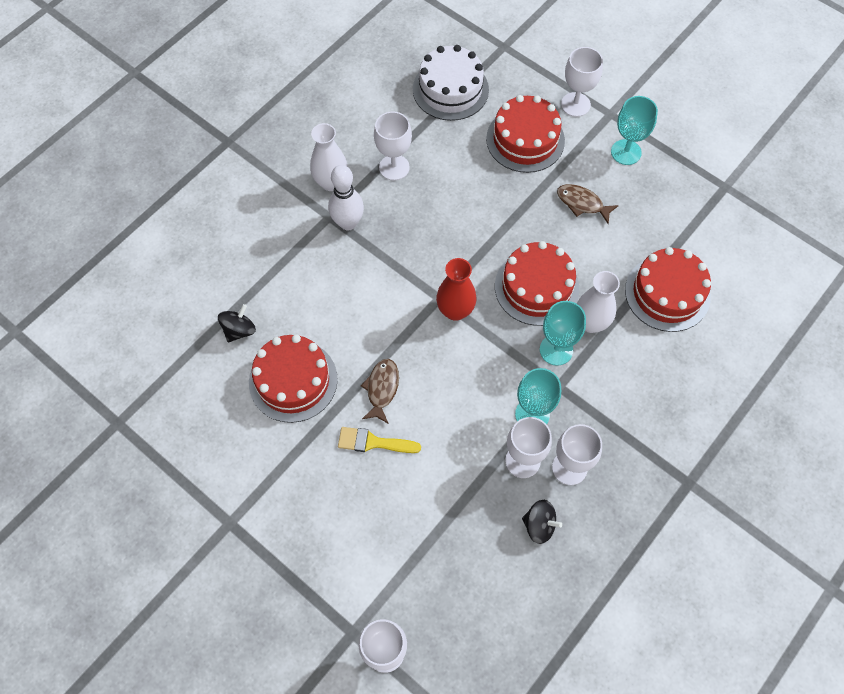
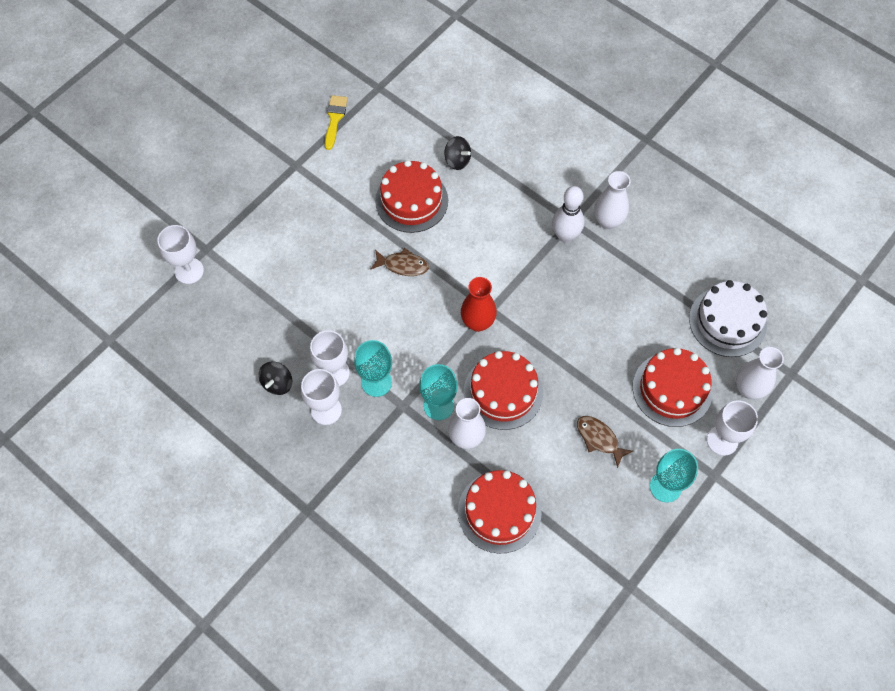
camera: 90 degrees right, 0 degrees up
(373, 442) = (356, 260): yellow brush -> yellow brush (335, 119)
(394, 167) = (628, 272): white goblet -> none
(522, 80) = (748, 389): none -> white vase
(582, 203) = (599, 439): brown fish -> brown fish turned 75 degrees counterclockwise

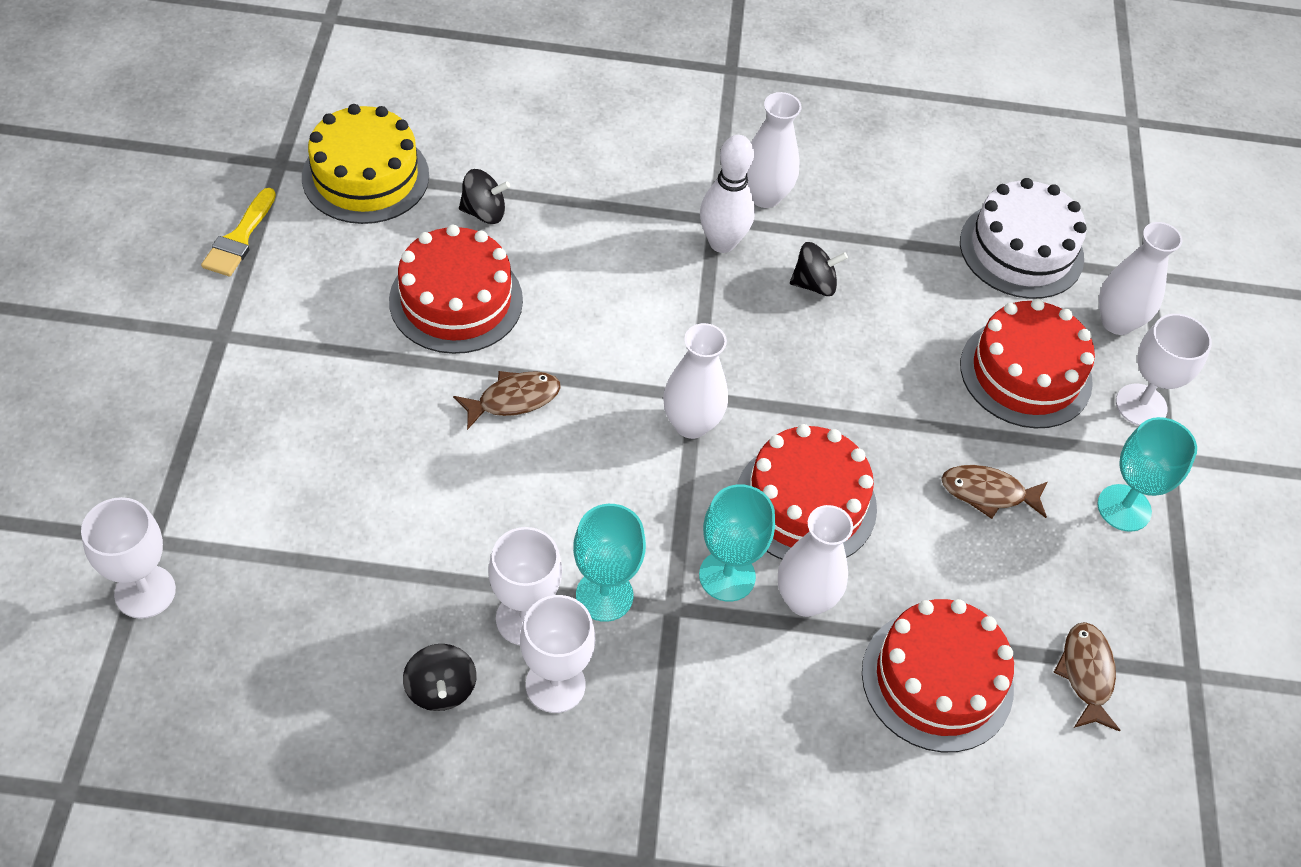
camera: 40 degrees left, 10 degrees down
(335, 119) = (239, 238): yellow brush -> yellow brush turned 135 degrees counterclockwise
(414, 113) = (365, 176): none -> yellow cake
(477, 322) = (691, 424): red vase -> white vase
(575, 553) = (1086, 674): none -> brown fish
(596, 282) = (814, 284): none -> black spinning top

